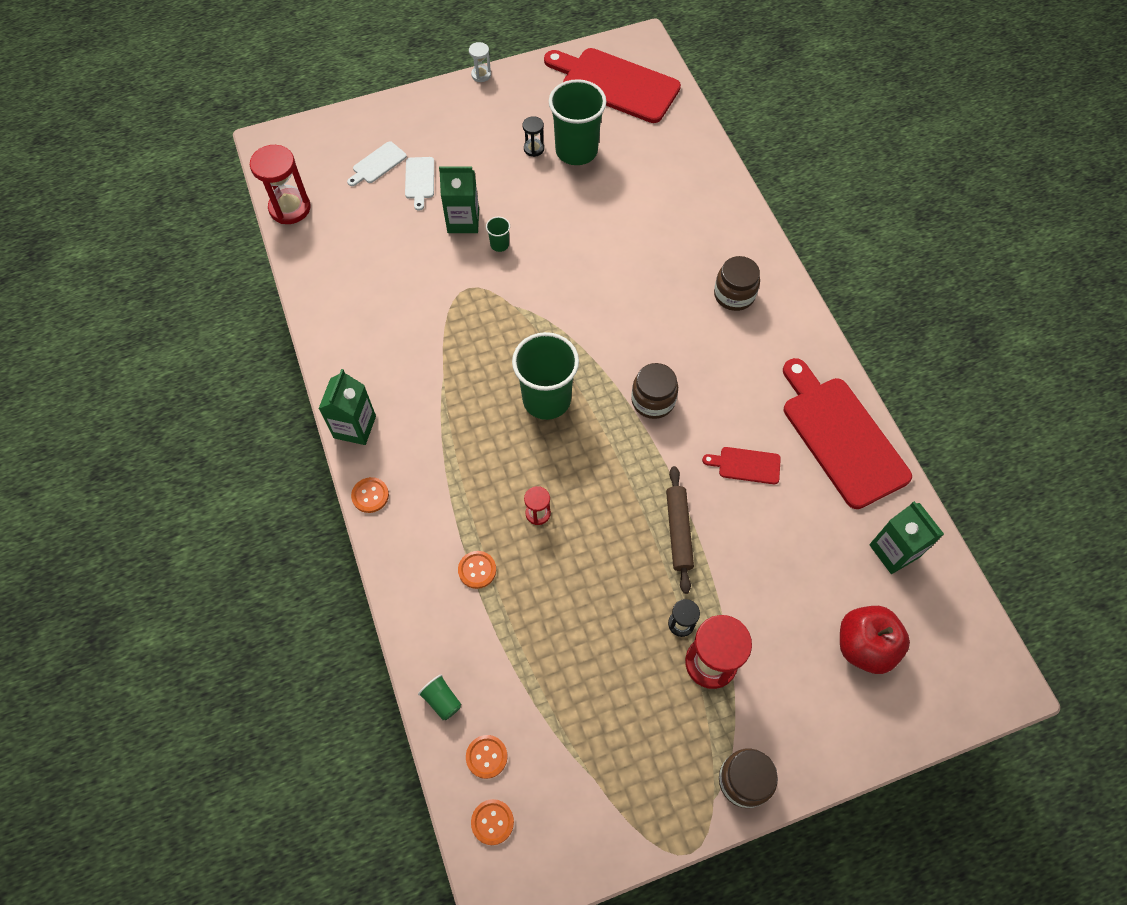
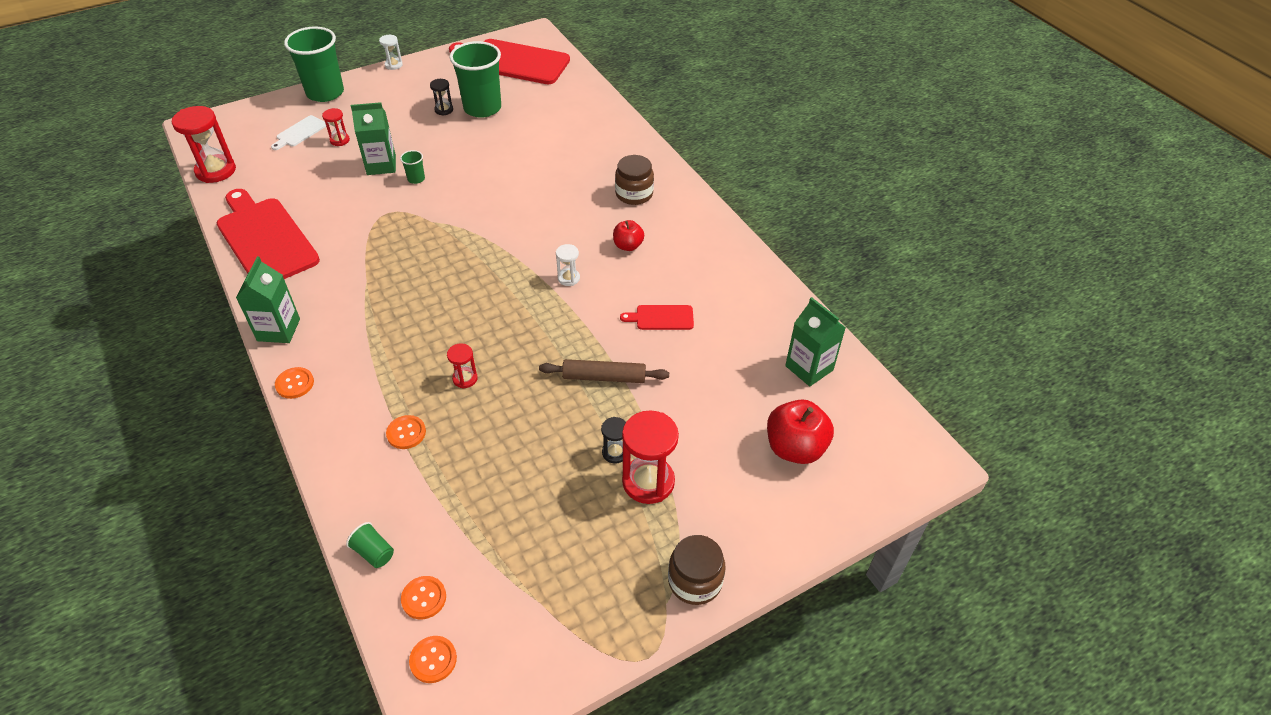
camera: 10 degrees left, 15 degrees down
(420, 180) = (340, 140): white cutting board -> red hourglass
(546, 399) = (467, 288): green cup -> green cup (325, 93)
(653, 400) = (568, 278): brown jar -> white hourglass
(678, 531) = (604, 377): brown rolling pin -> brown rolling pin turned 75 degrees counterclockwise
(720, 365) = (628, 246): none -> red apple
(841, 437) = (745, 286): red cutting board -> red cutting board (265, 239)

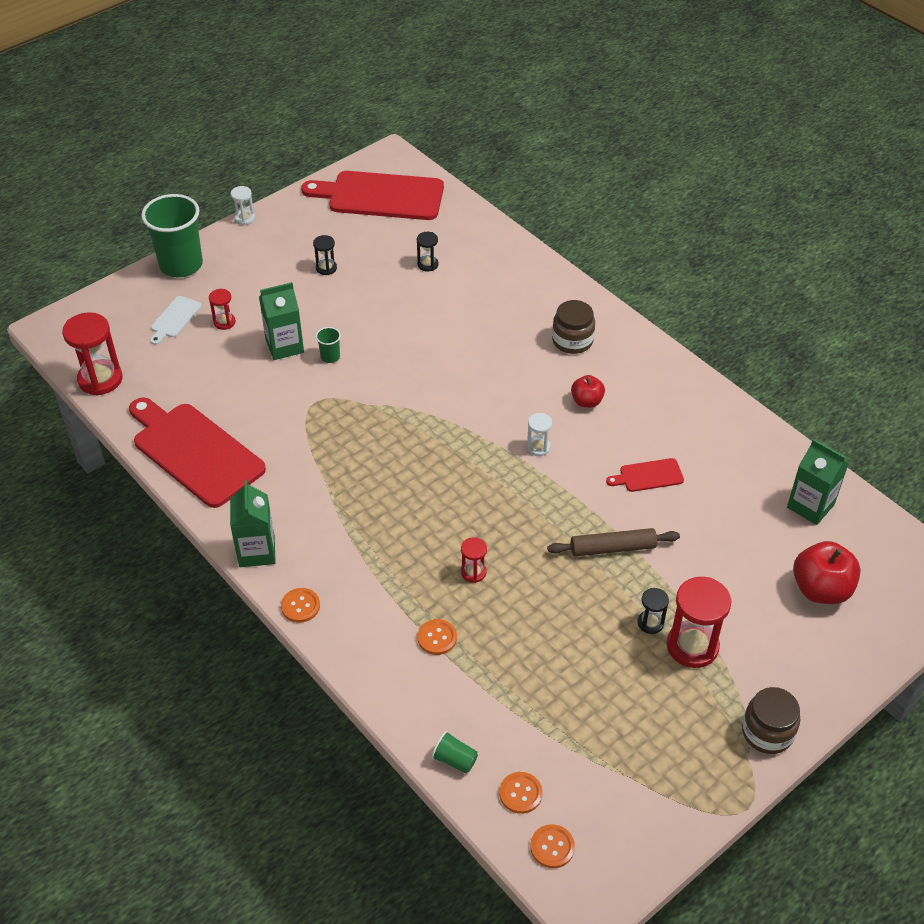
camera: 10 degrees left, 0 degrees up
(482, 108) = (368, 260): green cup -> none
(531, 118) = (427, 264): none -> black hourglass

